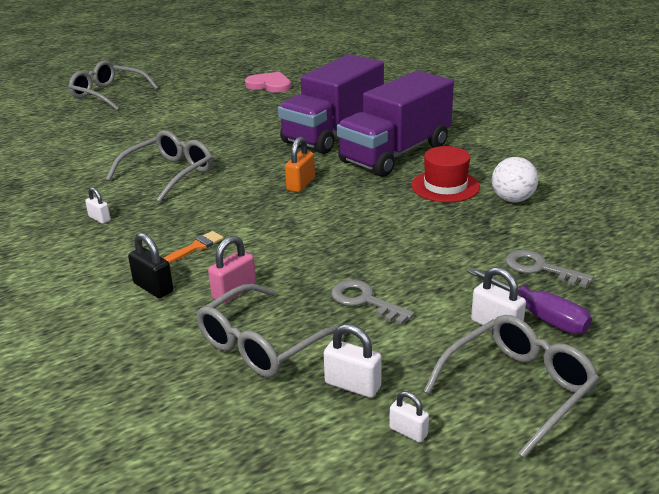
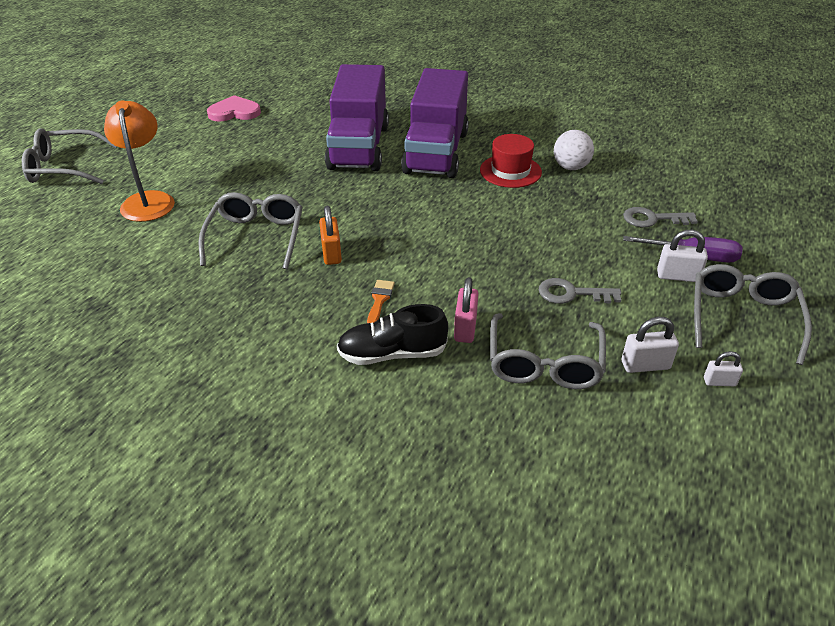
camera: 35 degrees left, 10 degrees up
(99, 219) = (247, 308): white padlock -> none
(131, 129) = (148, 200): none -> orange lamp
(153, 287) = (392, 354): black padlock -> black shoe
(300, 184) = (394, 207): orange padlock -> orange padlock (331, 253)

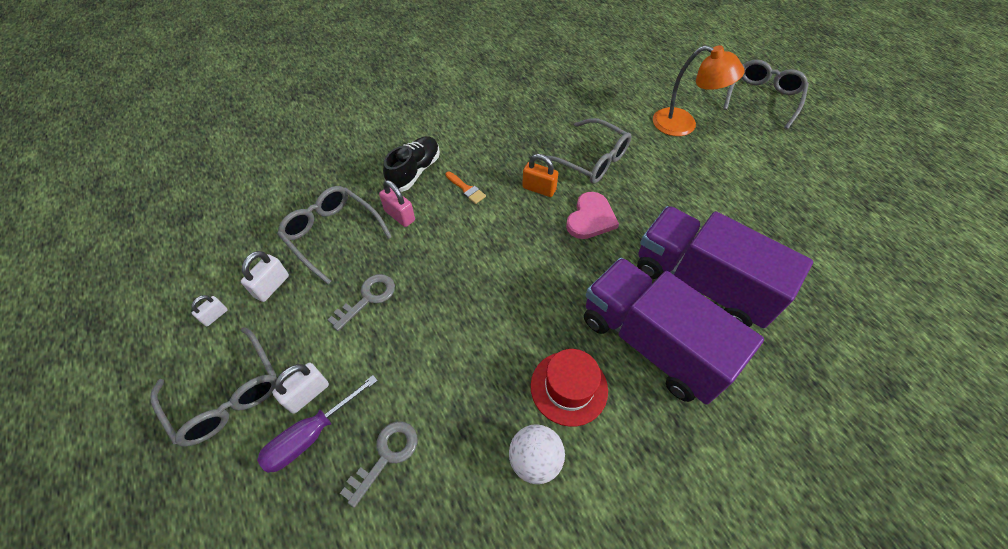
camera: 125 degrees right, 15 degrees up
(234, 112) = (833, 220): pink heart -> pink heart (590, 218)

